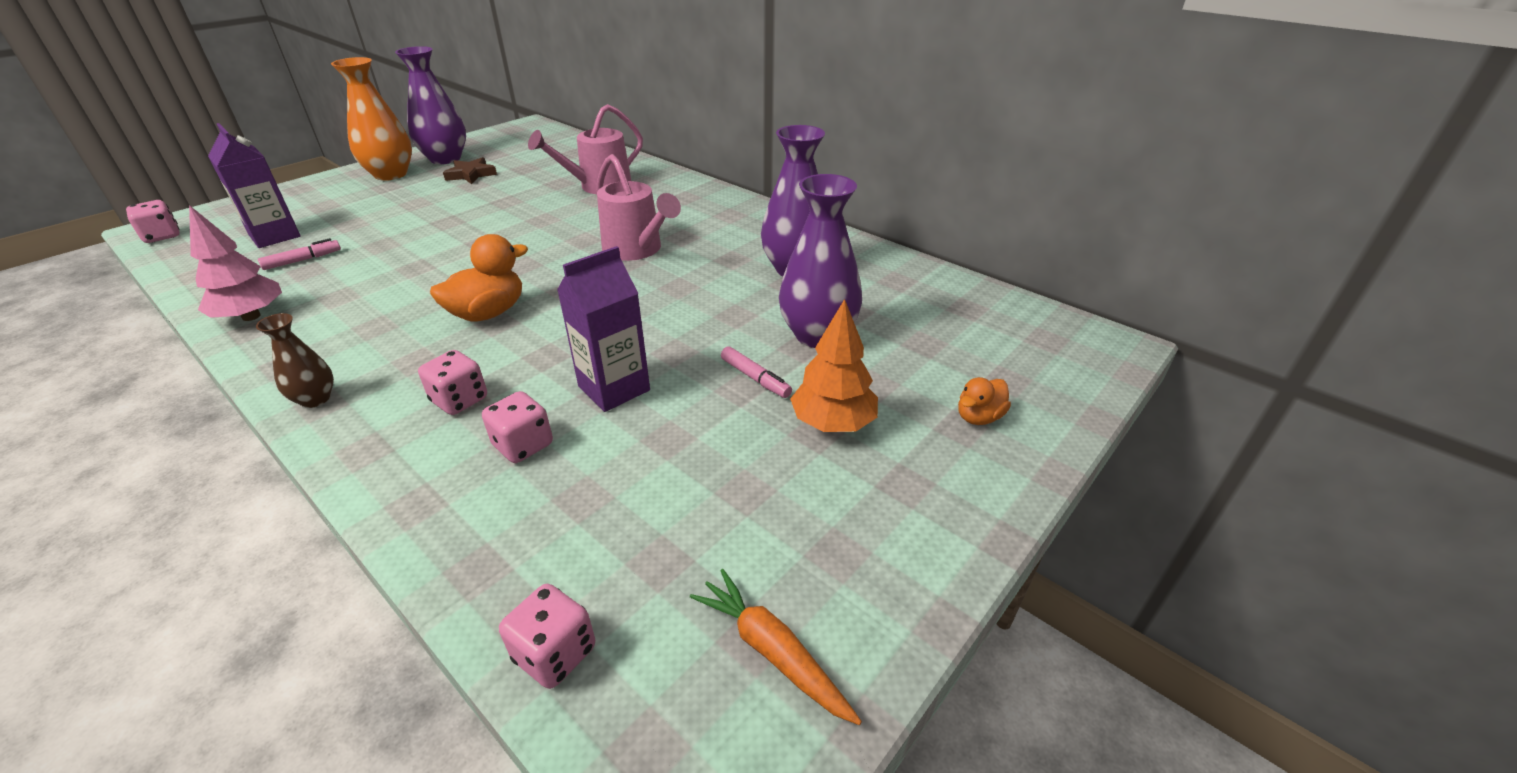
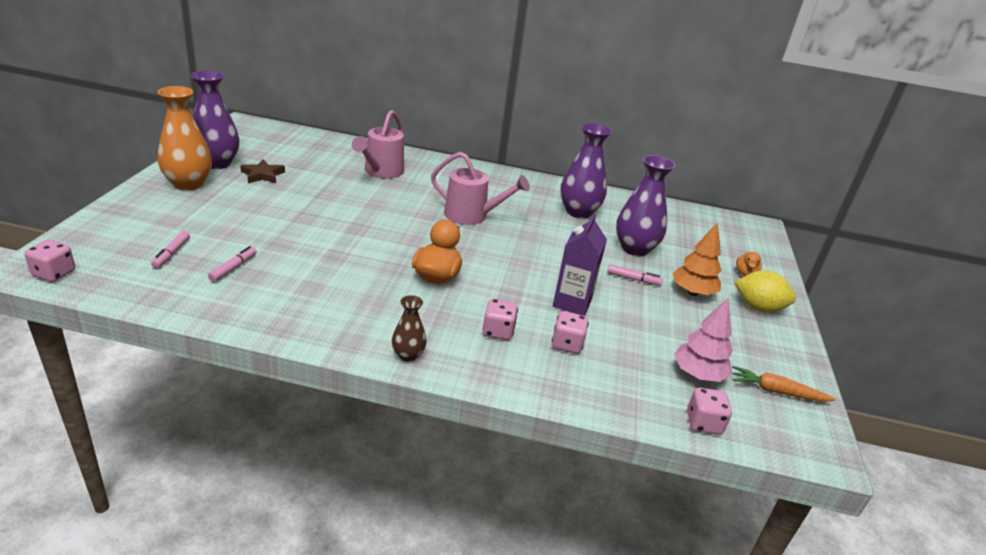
camera: 35 degrees left, 5 degrees down
(251, 316) = (265, 317): pink tree -> pink tree (698, 375)
(275, 236) = (171, 254): purple carton -> pink marker
(932, 482) = (758, 307): none -> yellow lemon

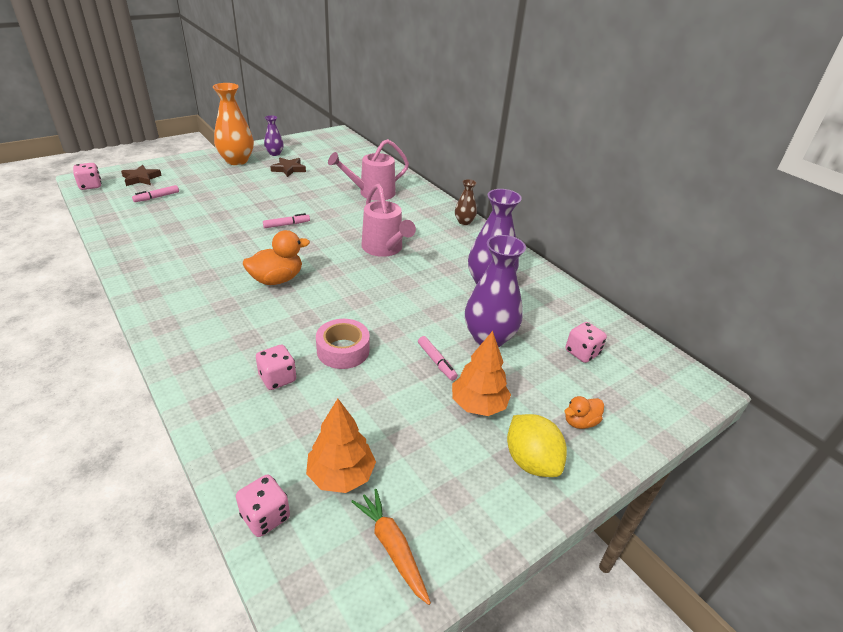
camera: 45 degrees right, 5 degrees up
(107, 241) = (141, 178): none -> brown star
(217, 163) = (274, 153): purple vase -> purple vase, size x0.52
(233, 268) = (170, 219): pink marker -> pink marker (286, 225)
(408, 355) = (162, 320): brown vase -> brown vase (464, 222)
(498, 331) = (246, 339): pink dice -> pink dice (582, 353)
(572, 302) = (343, 350): purple carton -> pink tape
(698, 375) = (341, 475): pink tree -> orange tree

